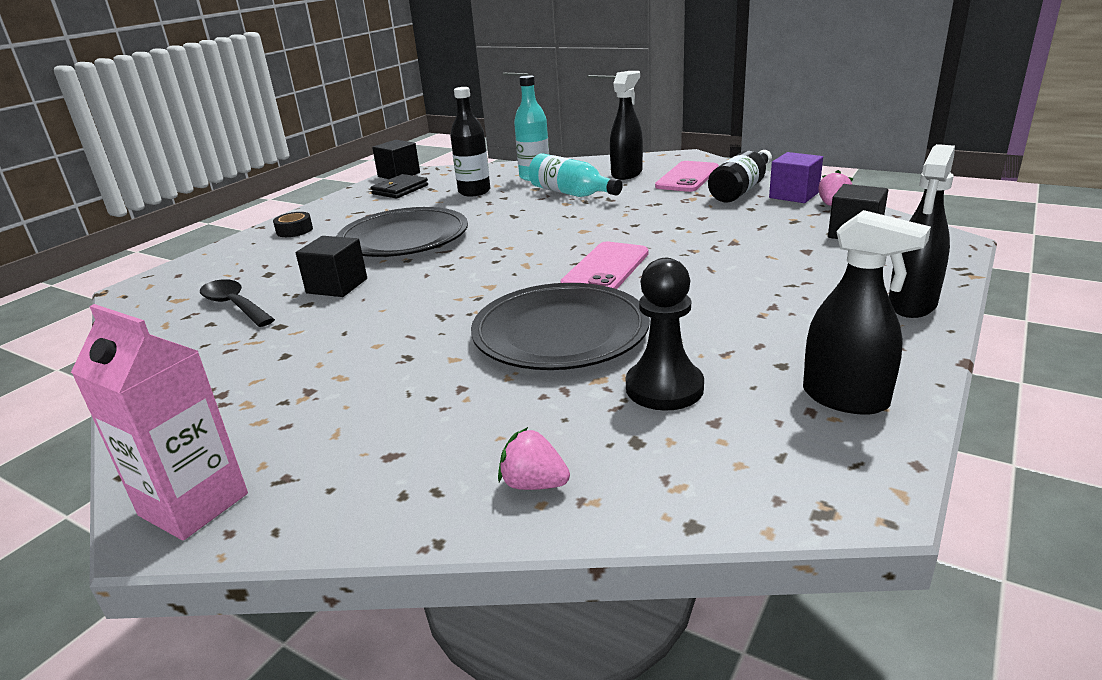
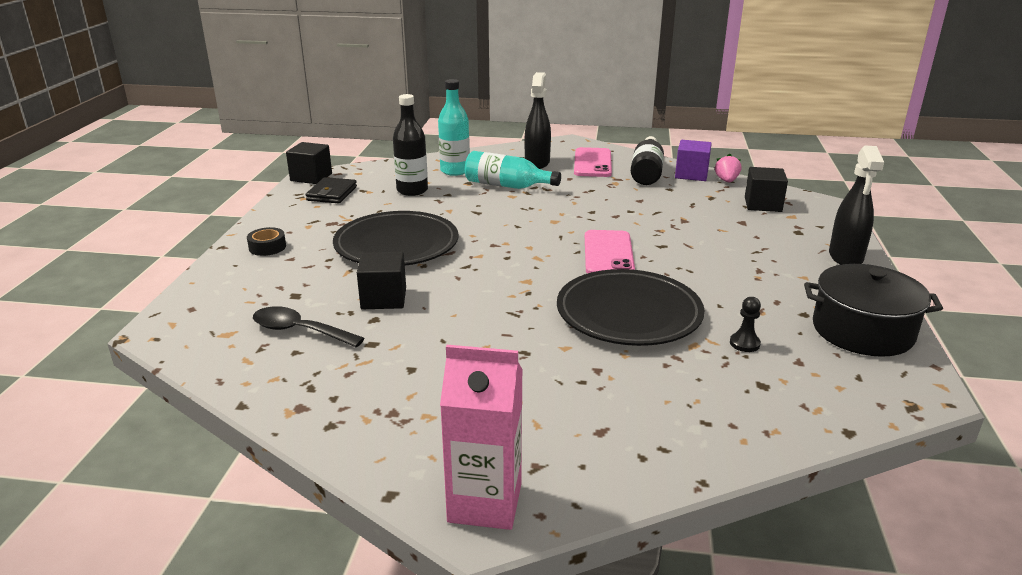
camera: 25 degrees left, 0 degrees up
(534, 484) = (725, 428): pink strawberry -> none
(664, 388) = (744, 343): black pawn -> black pawn, size x0.51
(845, 398) = (862, 331): black spray bottle -> black pot

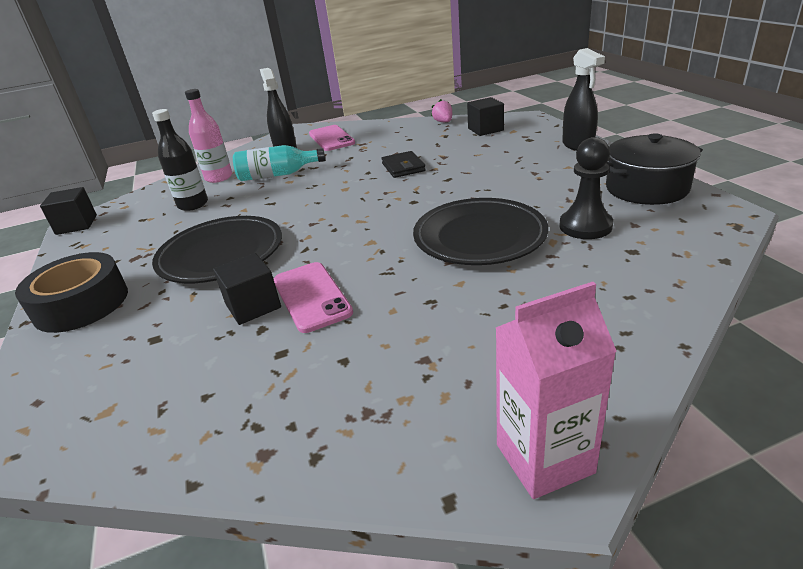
camera: 25 degrees left, 5 degrees up
(267, 247) = (81, 304): black tape -> black tape, size x2.20
(300, 331) = (191, 372): black spoon -> none
(332, 194) = (112, 232): black wallet -> black wallet (403, 167)
(455, 171) = (219, 177): turquoise bottle -> pink bottle
(608, 254) = (414, 198): pink phone -> pink phone (312, 296)
(647, 172) = (380, 133): black bottle -> none
(691, 174) = (414, 125): purple cube -> none
(744, 343) = (585, 226): black pawn -> black pawn, size x1.98

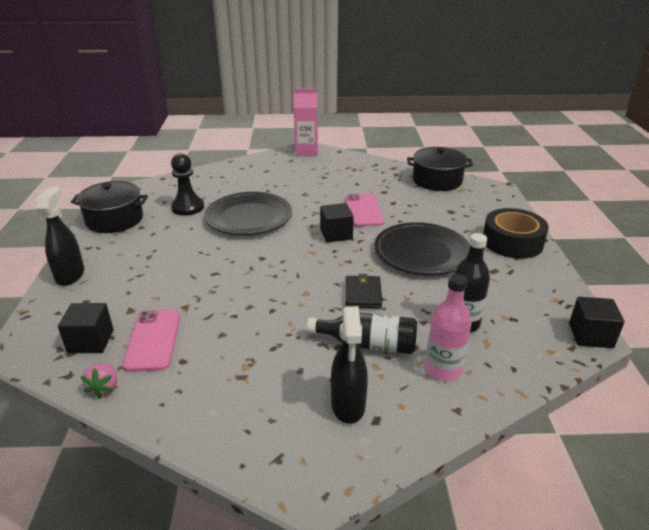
camera: 165 degrees left, 0 degrees up
(153, 430) = (437, 180): none -> black pot
(253, 306) = (397, 214): black cube -> black cube (336, 234)
(277, 175) = (368, 344): turquoise bottle -> black bottle
(331, 138) = (272, 414): pink phone -> pink phone (153, 340)
(403, 167) = (235, 304): black wallet -> black wallet (363, 294)

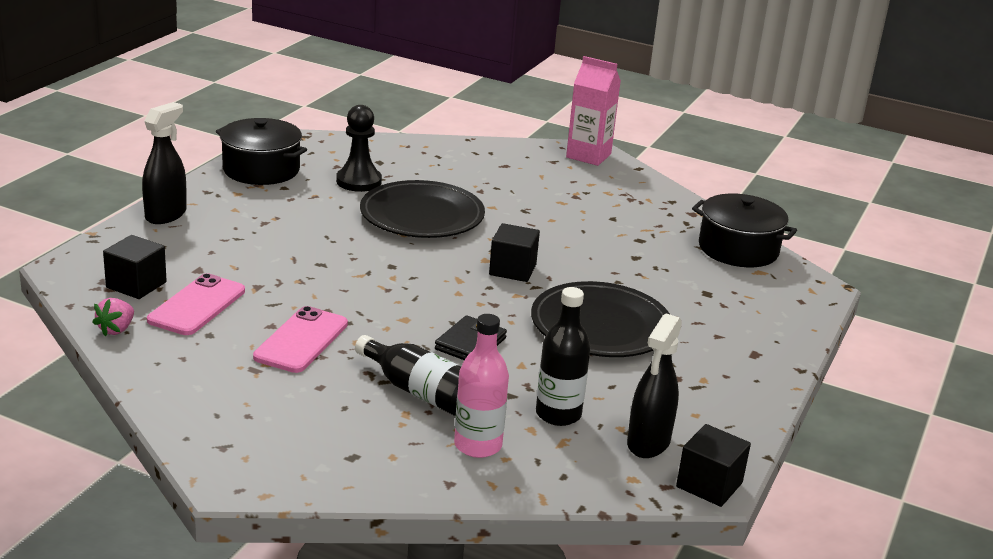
camera: 25 degrees right, 5 degrees down
(348, 405) = (337, 434): black spray bottle -> black spray bottle (648, 443)
(363, 210) = (582, 254): pink phone -> pink phone (301, 340)
(512, 242) = (747, 356): black tape -> none

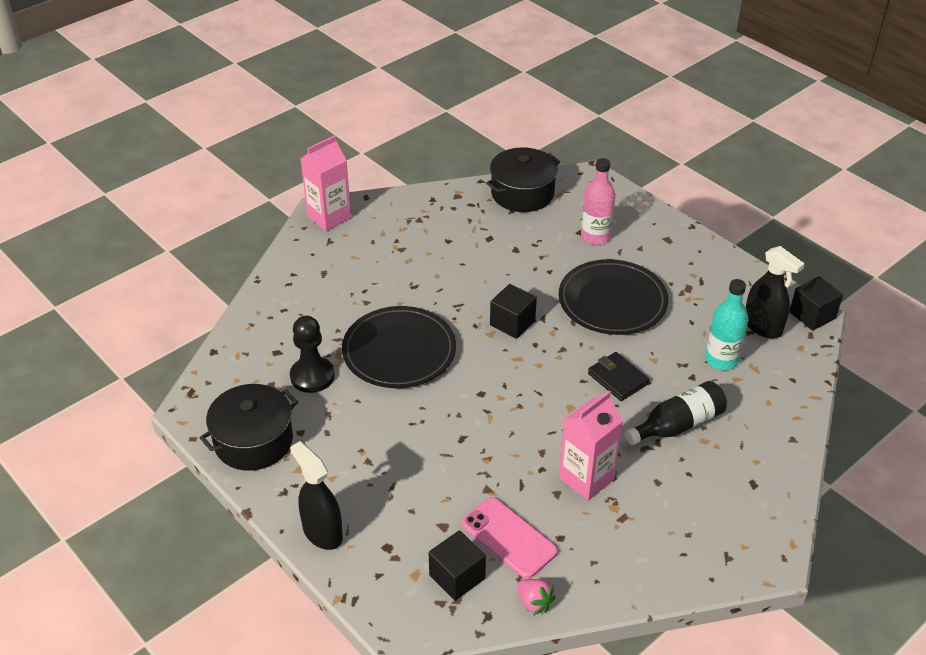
camera: 65 degrees left, 15 degrees up
(301, 340) = (586, 479): pink phone -> pink carton
(478, 445) = (751, 412): pink bottle -> pink bottle (595, 236)
(558, 414) = (721, 360): black bottle -> turquoise bottle

